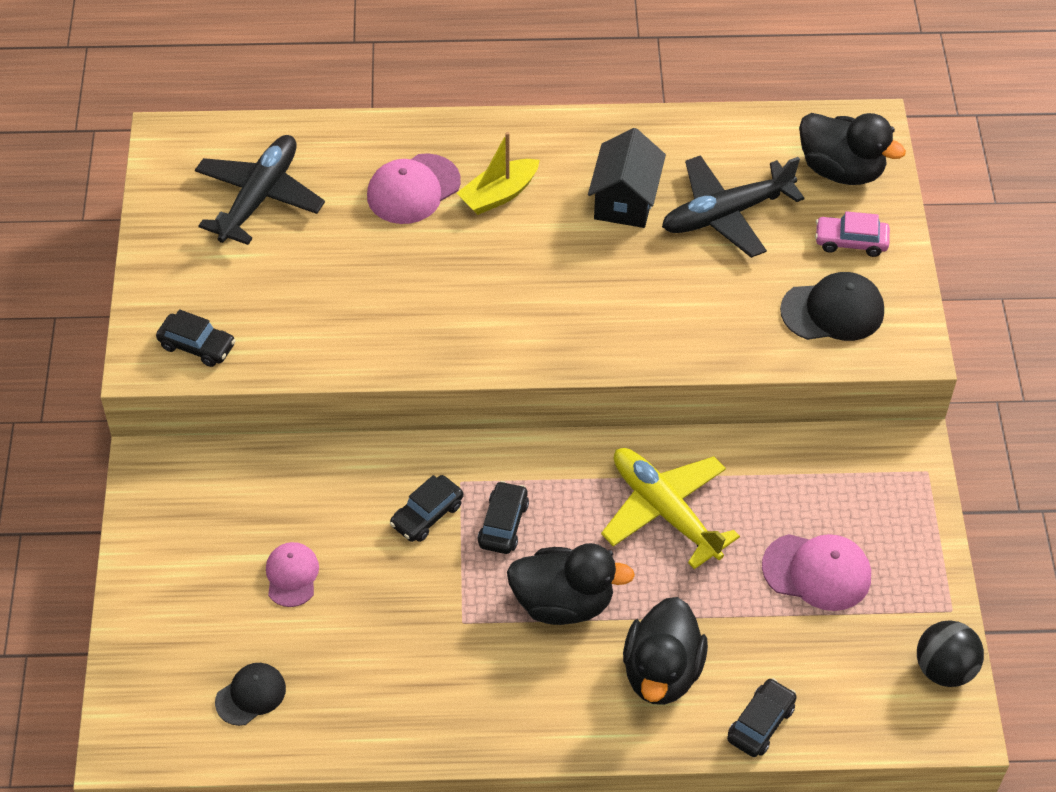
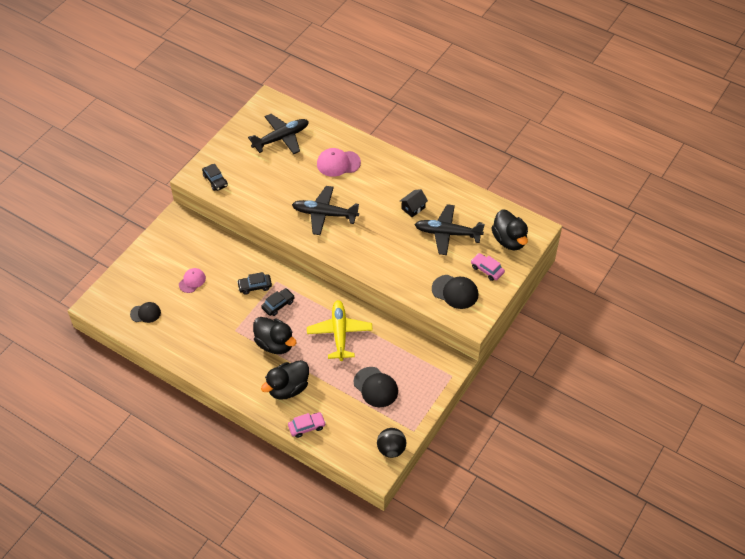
camera: 35 degrees right, 0 degrees up
(472, 297) = (324, 214): none -> black plane
(498, 195) = (367, 181): yellow boat -> none
(625, 200) = (413, 208): black house -> black house, size x0.66
(760, 723) = (307, 427): black car -> pink car
(817, 572) = (376, 387): pink cap -> black cap

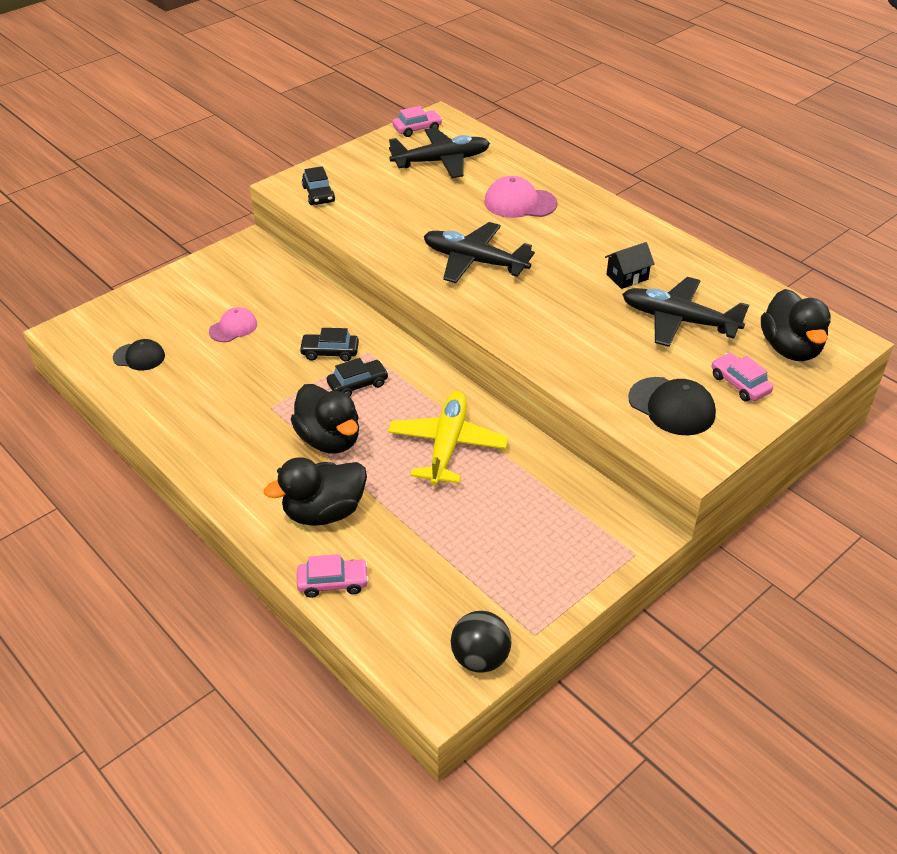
camera: 15 degrees right, 10 degrees down
(257, 113) = (417, 129): none -> pink car
(376, 387) = (484, 543): black cap -> none

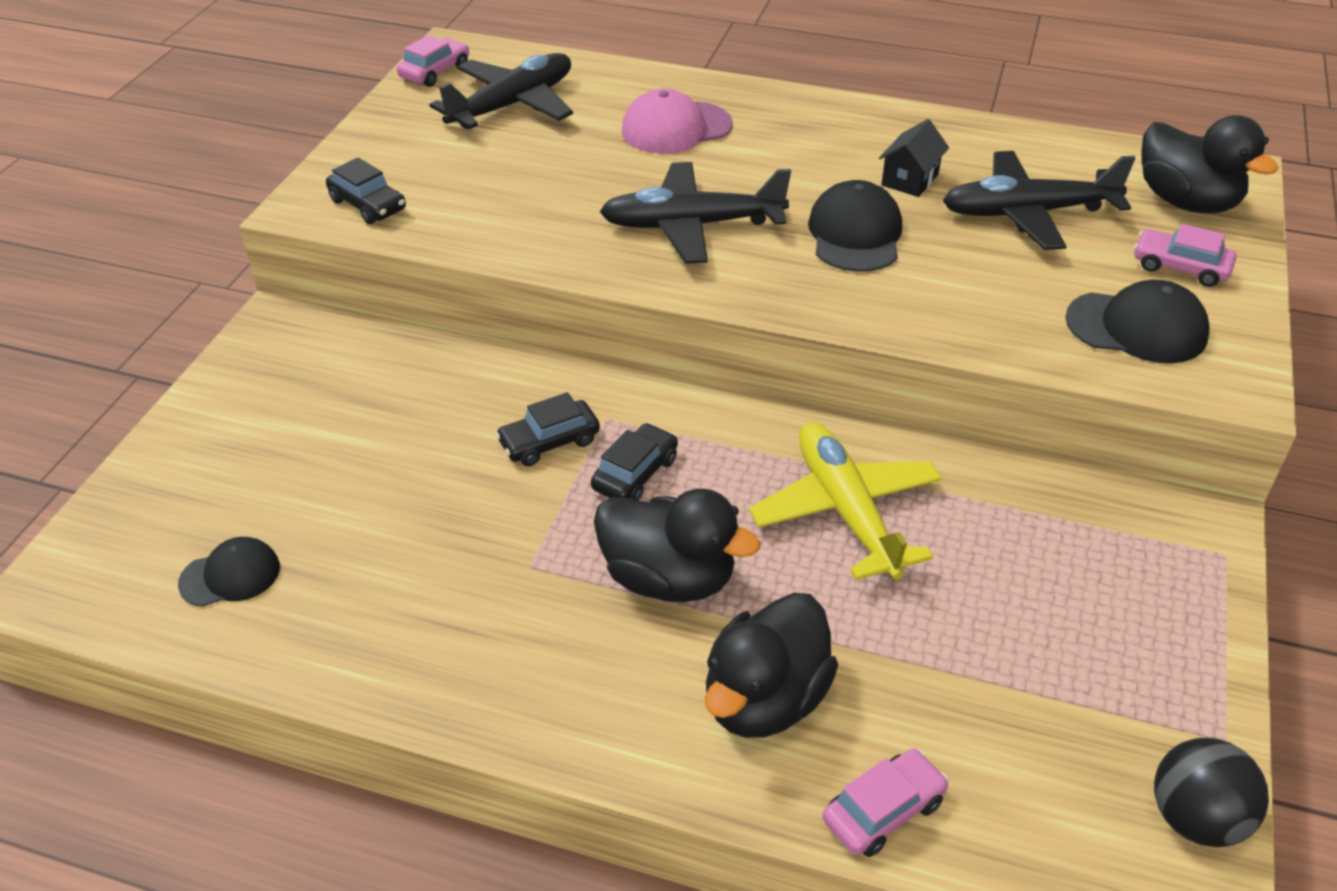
camera: 30 degrees left, 0 degrees up
(233, 327) = (358, 463): pink cap -> none
(561, 297) = (855, 234): none -> black cap

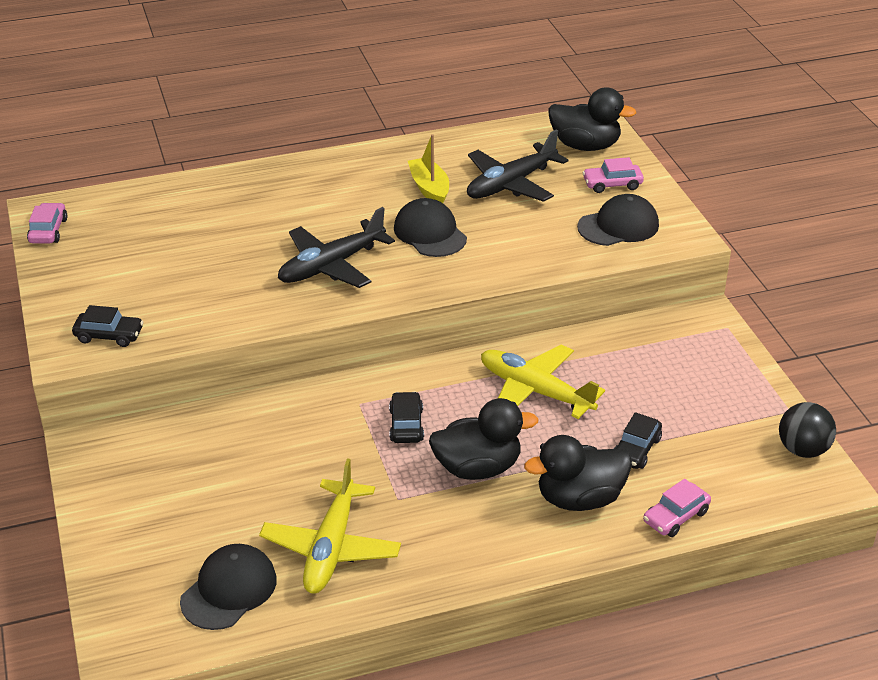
camera: 35 degrees left, 5 degrees down
(230, 575) = (229, 590): black cap -> black cap, size x1.54
(390, 587) = (331, 548): none -> yellow plane
(512, 105) = (132, 233): black plane -> none
(549, 442) = (339, 431): black car -> black car (636, 449)
(676, 128) = (258, 209): pink cap -> none
(764, 699) = (579, 499): black duck -> black duck turned 75 degrees clockwise
(883, 811) = (676, 517): pink car -> pink car turned 150 degrees counterclockwise
(910, 179) = (429, 188): black house -> yellow boat

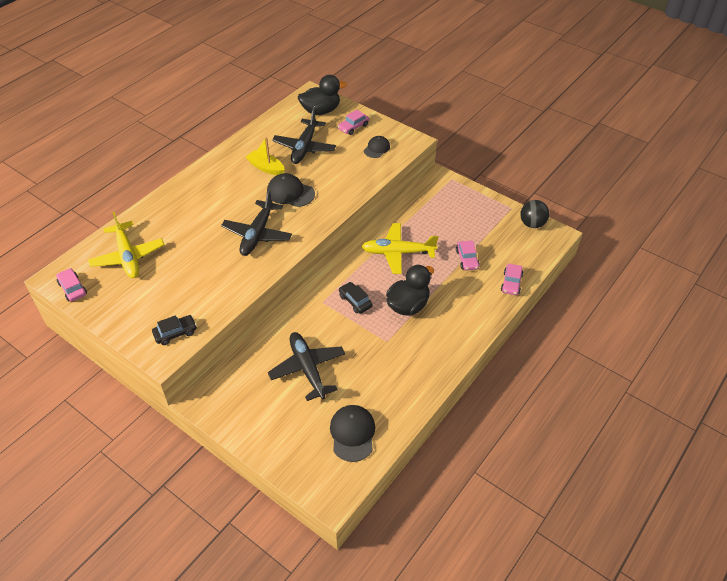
camera: 35 degrees left, 10 degrees up
(253, 477) = (307, 369): none -> black plane
(331, 548) = (379, 383): yellow plane -> yellow plane (128, 256)
(579, 499) = (465, 296): black duck -> none
(618, 226) = (377, 148): black cap -> black cap, size x0.65
(636, 449) = (467, 259): black car -> pink car

